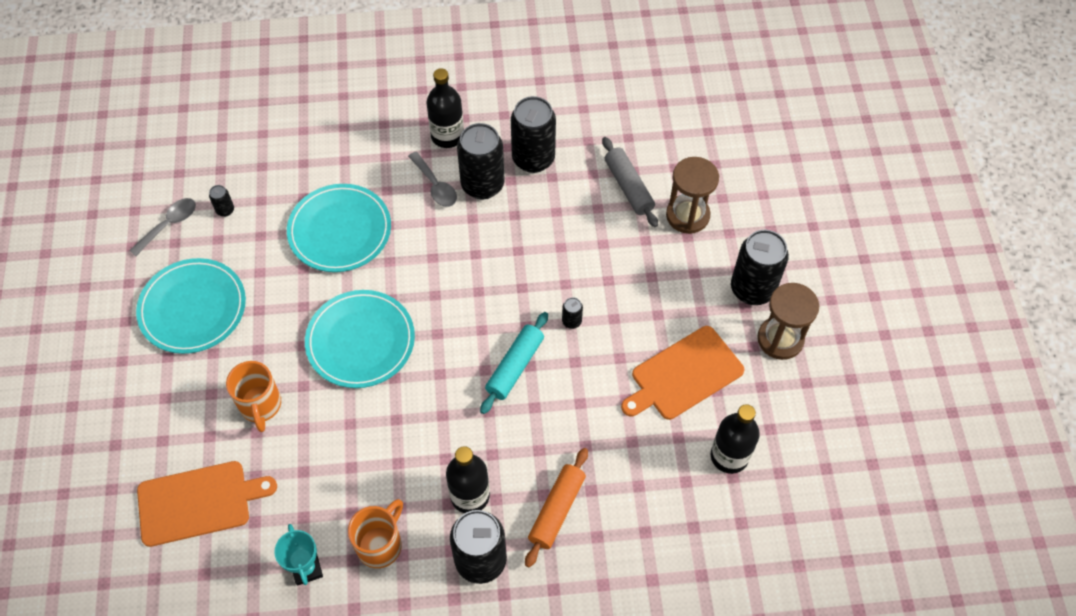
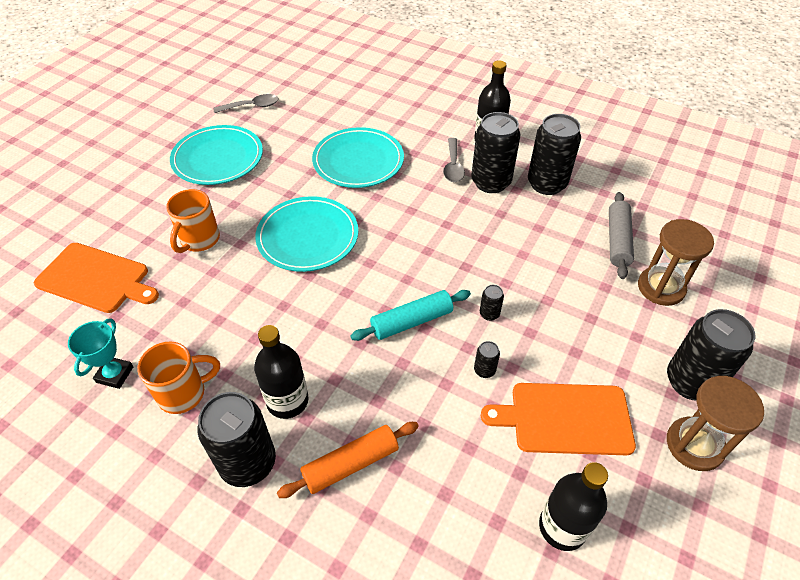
camera: 35 degrees right, 10 degrees down
(225, 210) = (294, 114): black can -> black can (484, 370)

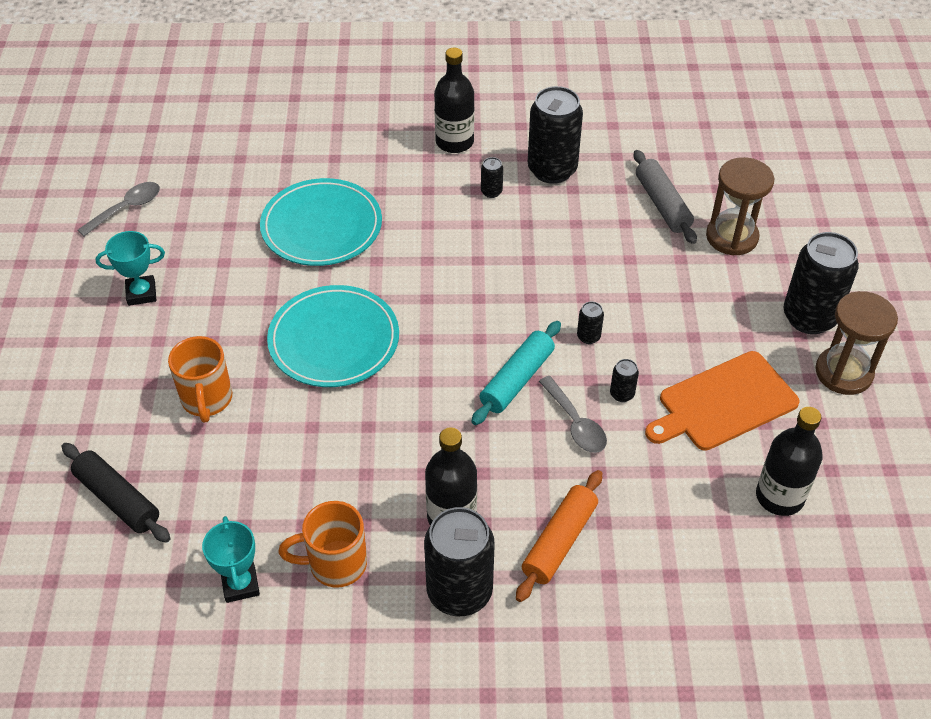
camera: 30 degrees left, 0 degrees up
(96, 278) = (118, 499): orange cutting board -> black rolling pin
(184, 393) = (335, 564): orange mug -> orange mug turned 135 degrees counterclockwise
(218, 158) = (141, 293): turquoise plate -> turquoise trophy
(453, 166) = (436, 189): grey spoon -> grey spoon (575, 423)
(491, 182) = (491, 192): black can -> black can, size x0.43

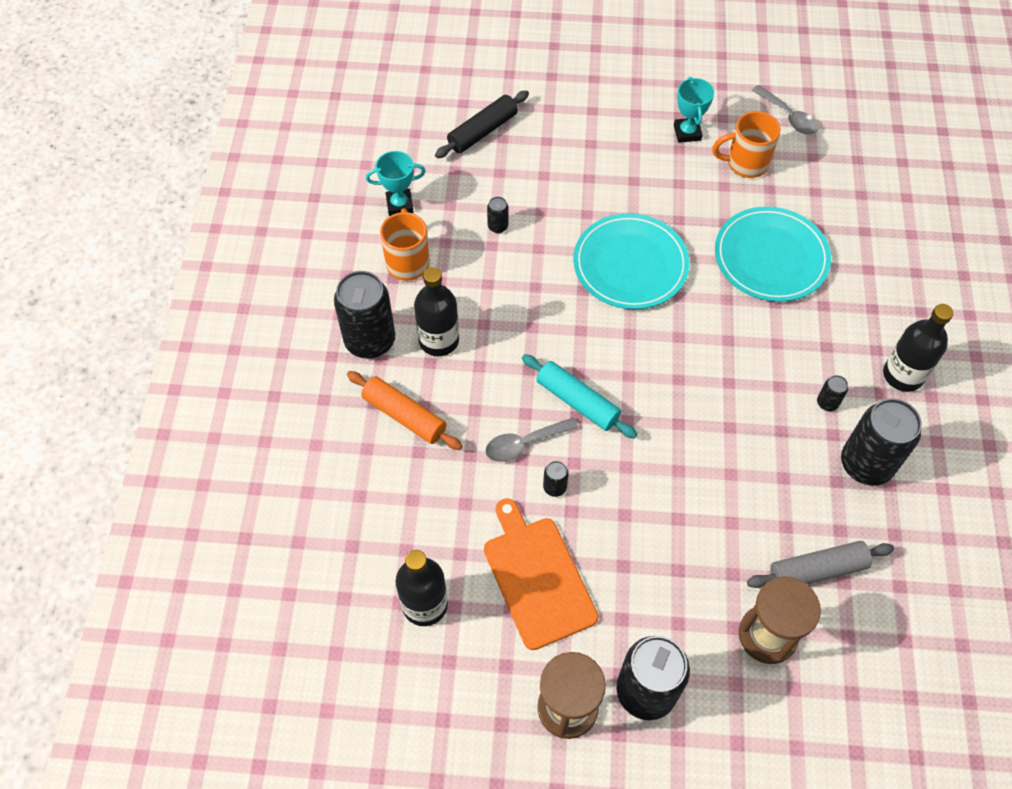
camera: 95 degrees right, 10 degrees up
(207, 400) = (571, 179): orange mug -> orange mug (745, 163)
(588, 336) = (626, 468): black can -> black can (498, 226)

